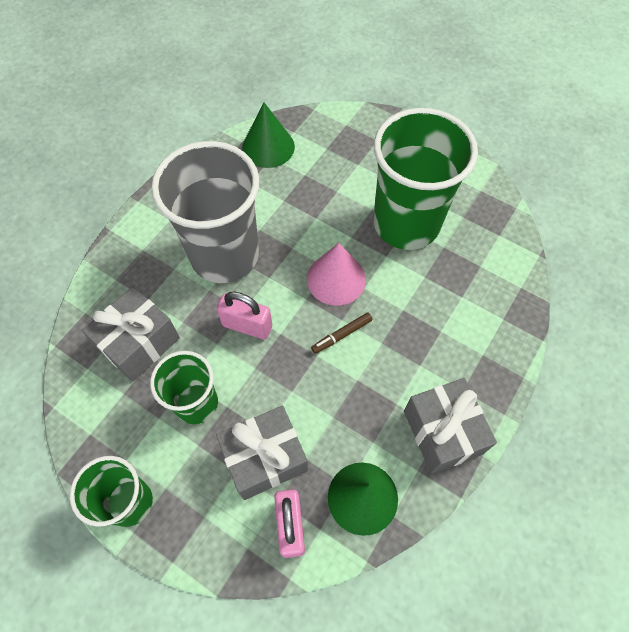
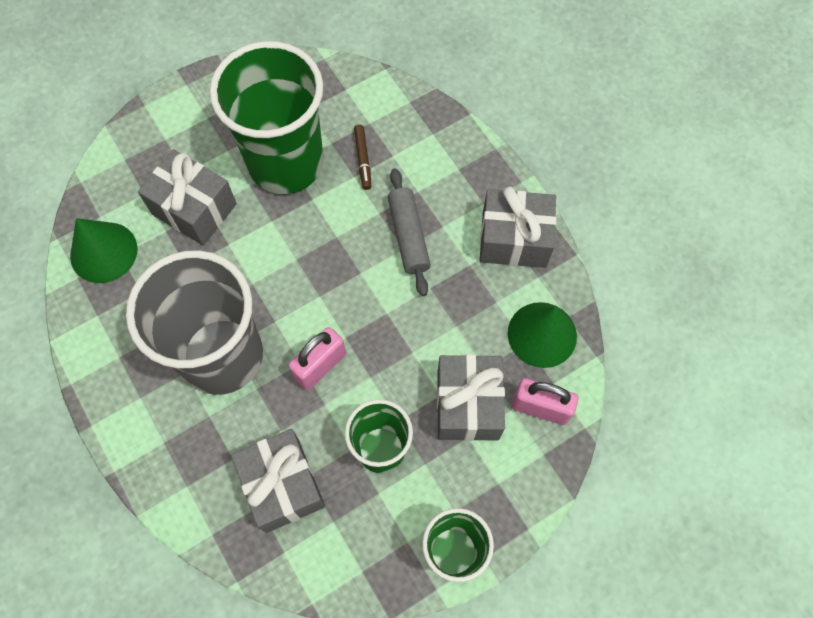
camera: 65 degrees left, 5 degrees up
(332, 183) = (194, 209): none -> grey gift
(336, 279) = (312, 257): pink cone -> none
(341, 335) = (377, 280): brown marker -> brown marker (363, 159)
(395, 342) = (408, 236): none -> grey rolling pin

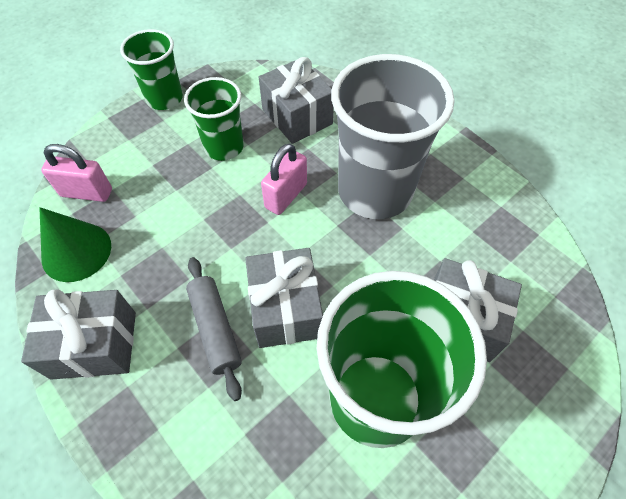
camera: 170 degrees right, 10 degrees down
(104, 252) = (528, 261): green cone -> none
(363, 159) = (282, 420): brown marker -> none
(468, 405) = (151, 186): grey gift -> grey gift (285, 309)

